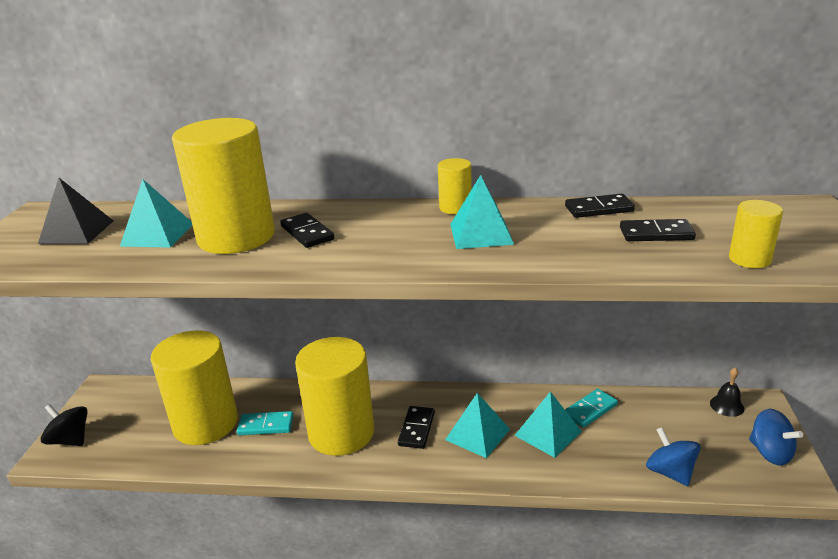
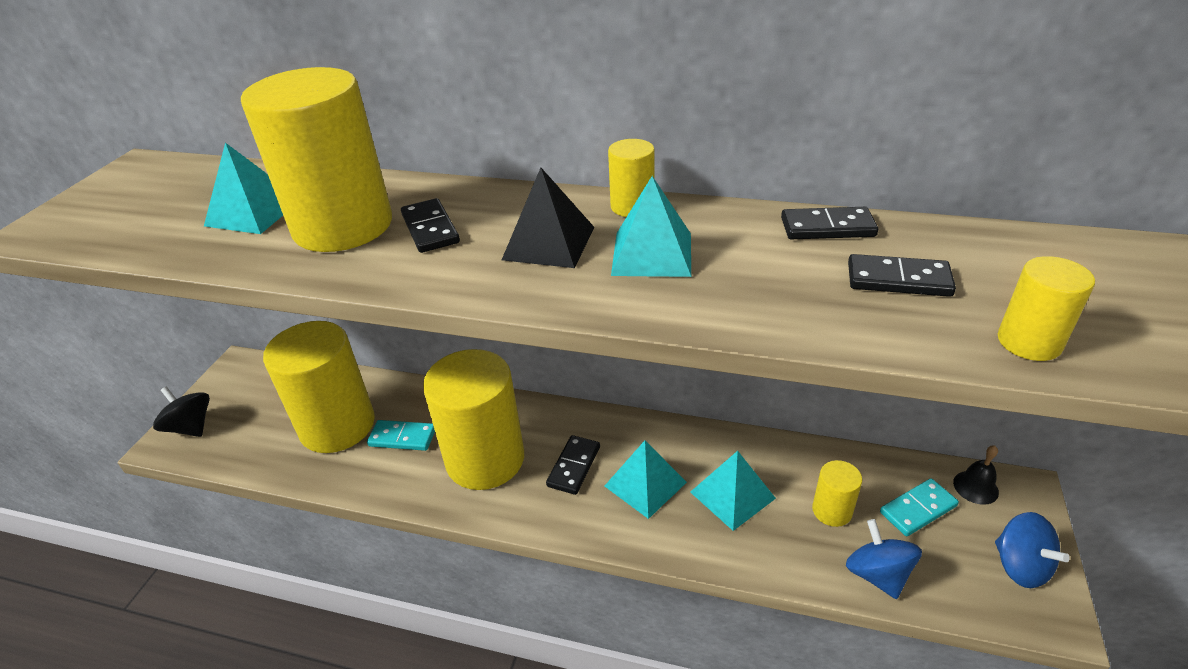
camera: 10 degrees right, 10 degrees up
(76, 232) = (166, 199): black pyramid -> black pyramid (549, 243)
(590, 410) = (793, 469): turquoise domino -> turquoise domino (918, 509)
(626, 434) = (832, 511): none -> yellow cylinder

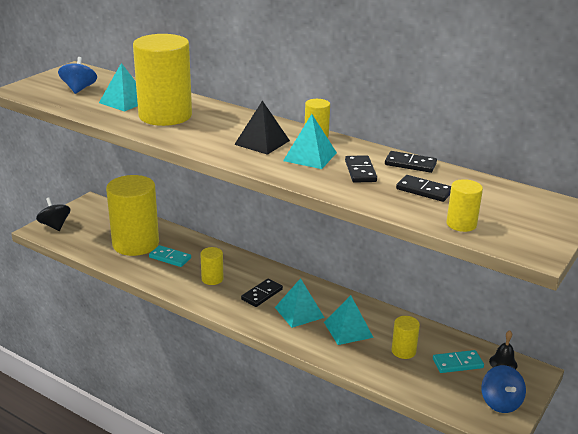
camera: 15 degrees right, 10 degrees down
(430, 229) = (207, 125): black domino -> black domino (360, 171)
(485, 459) = (212, 279): yellow cylinder -> yellow cylinder, size x0.44
(877, 574) = (410, 384): blue spinning top -> blue spinning top (79, 89)

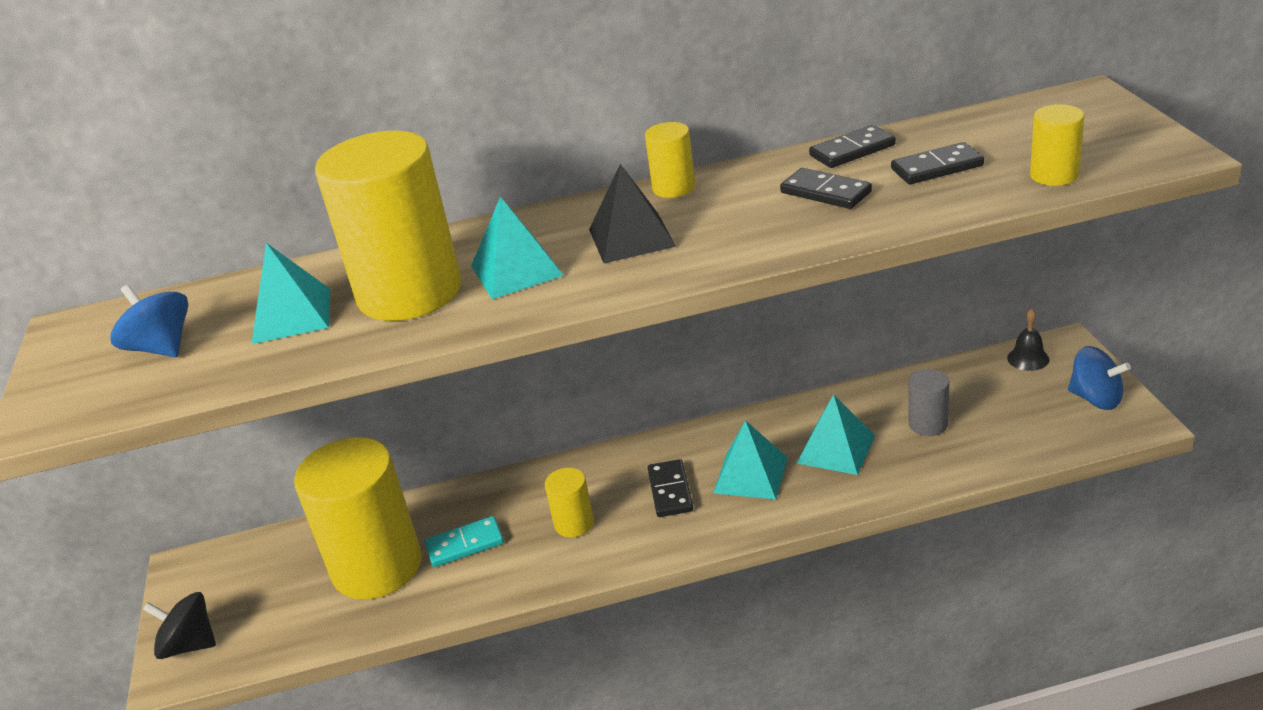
camera: 40 degrees left, 5 degrees up
(310, 156) = (730, 214): turquoise pyramid -> turquoise pyramid (516, 270)
(403, 351) = (928, 424): yellow cylinder -> grey cylinder
(457, 363) = (995, 393): turquoise domino -> none

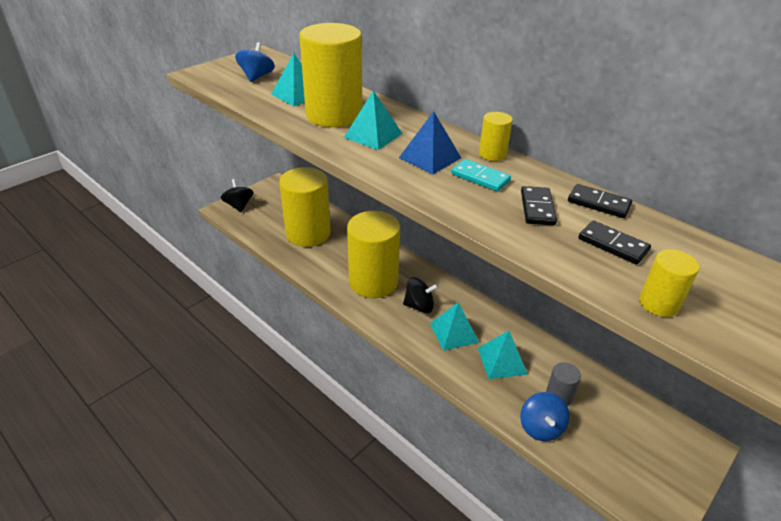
camera: 50 degrees right, 5 degrees up
(465, 544) = (337, 253): turquoise domino -> turquoise domino (480, 177)
(574, 524) = (373, 282): yellow cylinder -> yellow cylinder, size x2.26
(631, 237) = (430, 158): black pyramid -> blue pyramid
(670, 491) = (419, 306): black domino -> black spinning top
(1028, 358) = (669, 428): black bell -> none
(1096, 399) = (662, 483): blue spinning top -> blue spinning top (541, 427)

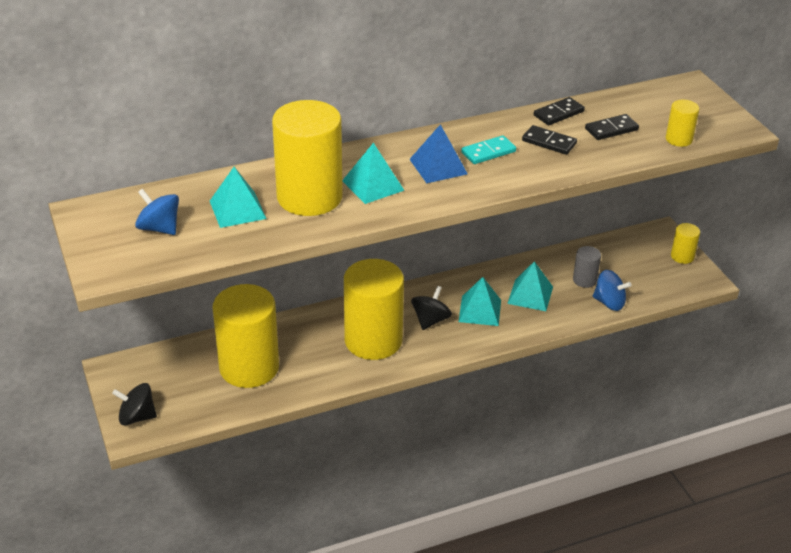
camera: 65 degrees left, 0 degrees up
(492, 154) = (454, 133): yellow cylinder -> yellow cylinder (682, 256)

